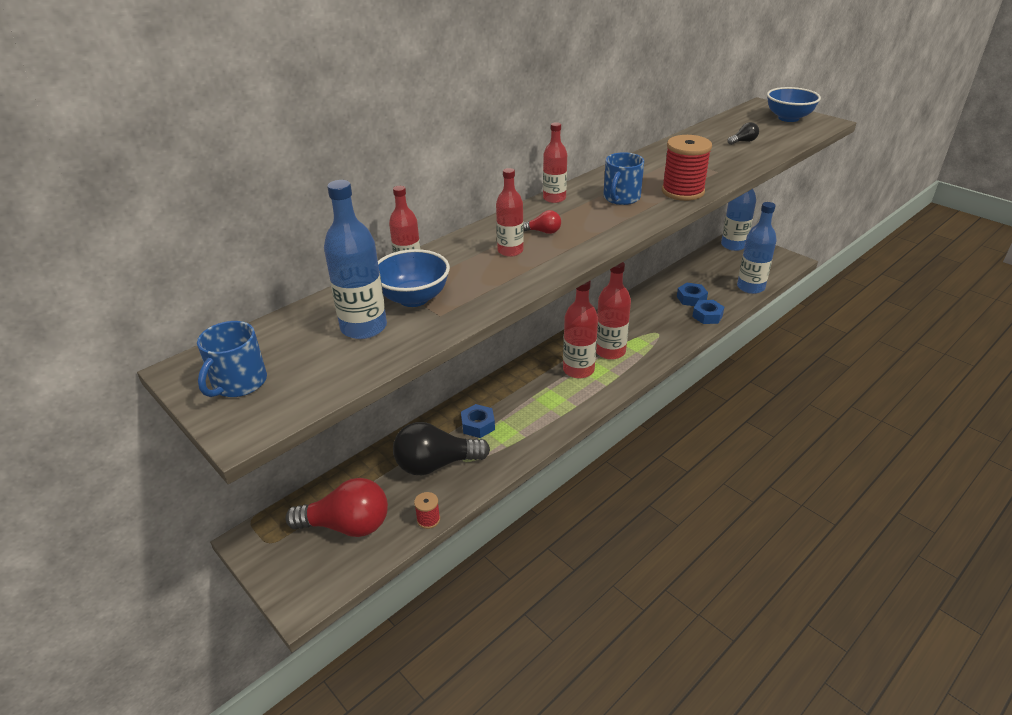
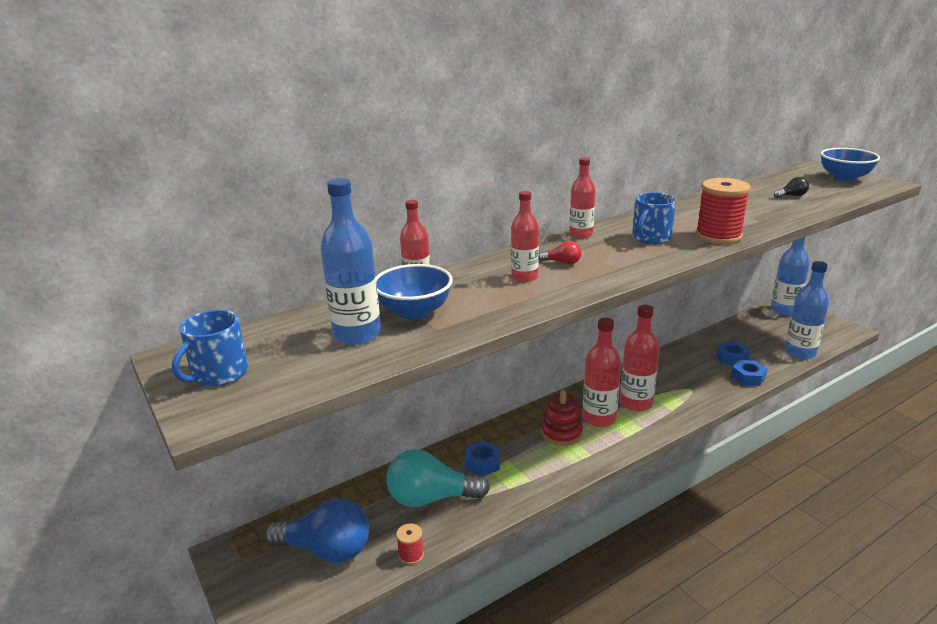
camera: 10 degrees right, 10 degrees down
(347, 525) = (326, 550): red light bulb -> blue light bulb
(436, 464) = (431, 498): black light bulb -> turquoise light bulb
(546, 388) = (561, 433): none -> red stacking toy

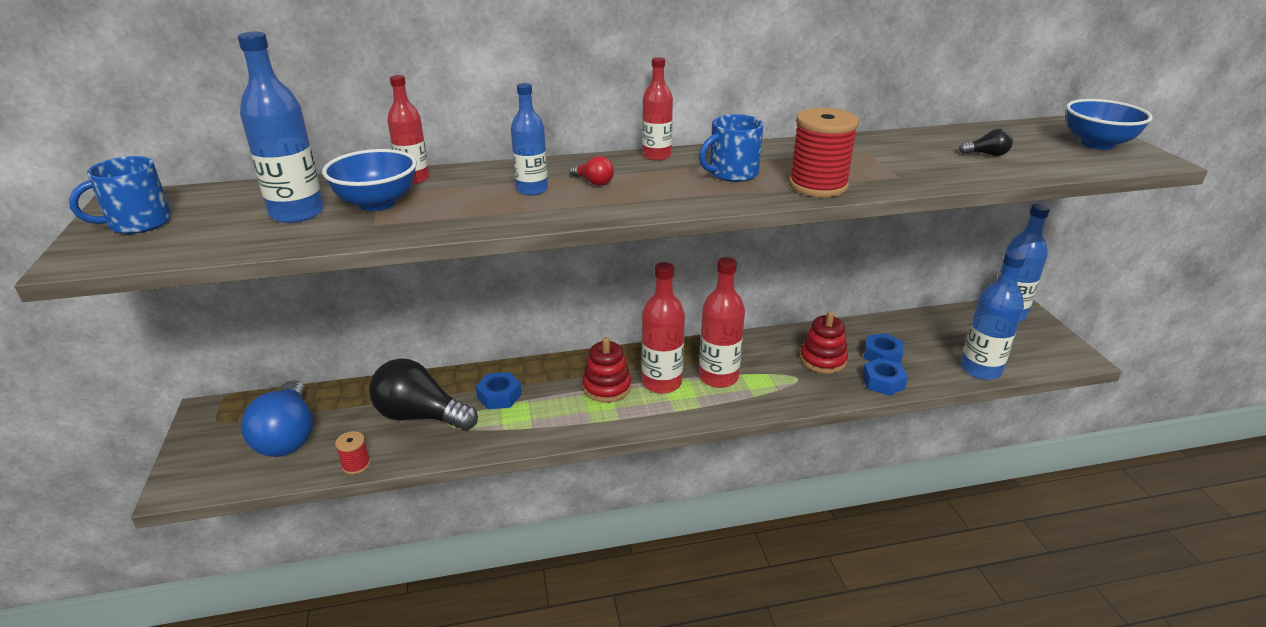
camera: 20 degrees right, 5 degrees up
(326, 550) = (288, 436): blue light bulb -> blue light bulb turned 45 degrees clockwise
(431, 498) = (420, 416): turquoise light bulb -> black light bulb
(524, 277) = (532, 190): red bottle -> blue bottle
(696, 371) = (822, 360): none -> red stacking toy

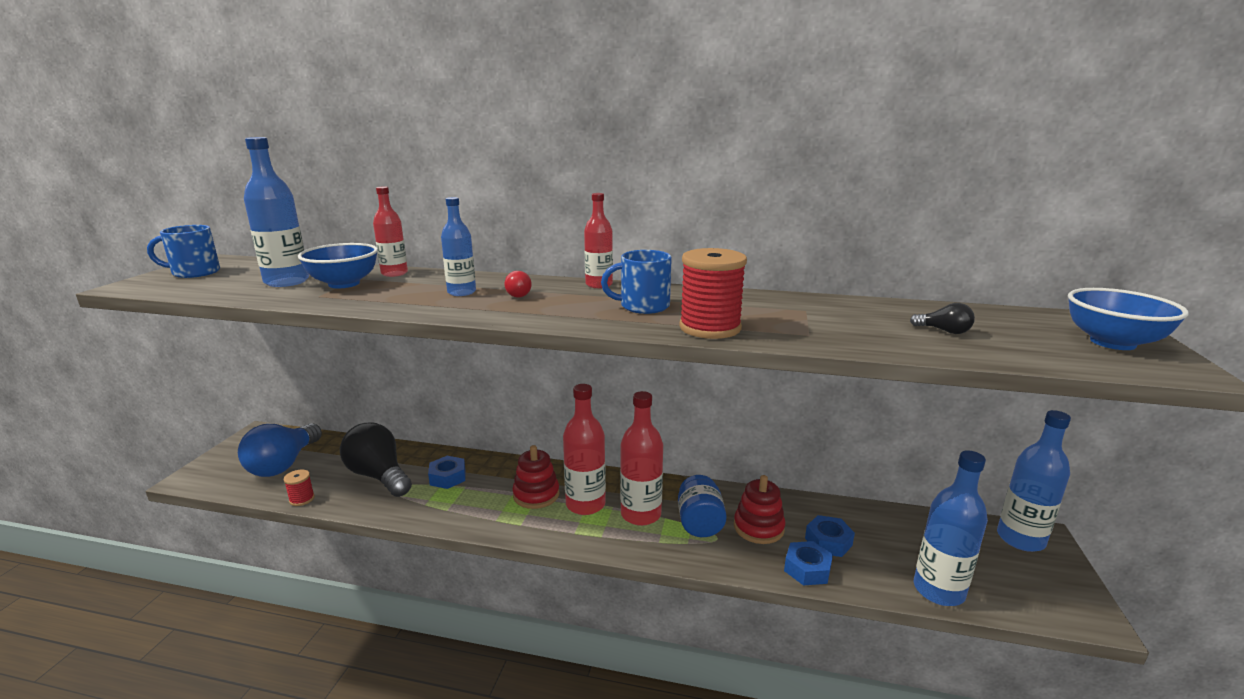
camera: 25 degrees right, 10 degrees down
(773, 370) = (699, 523): none -> blue jar

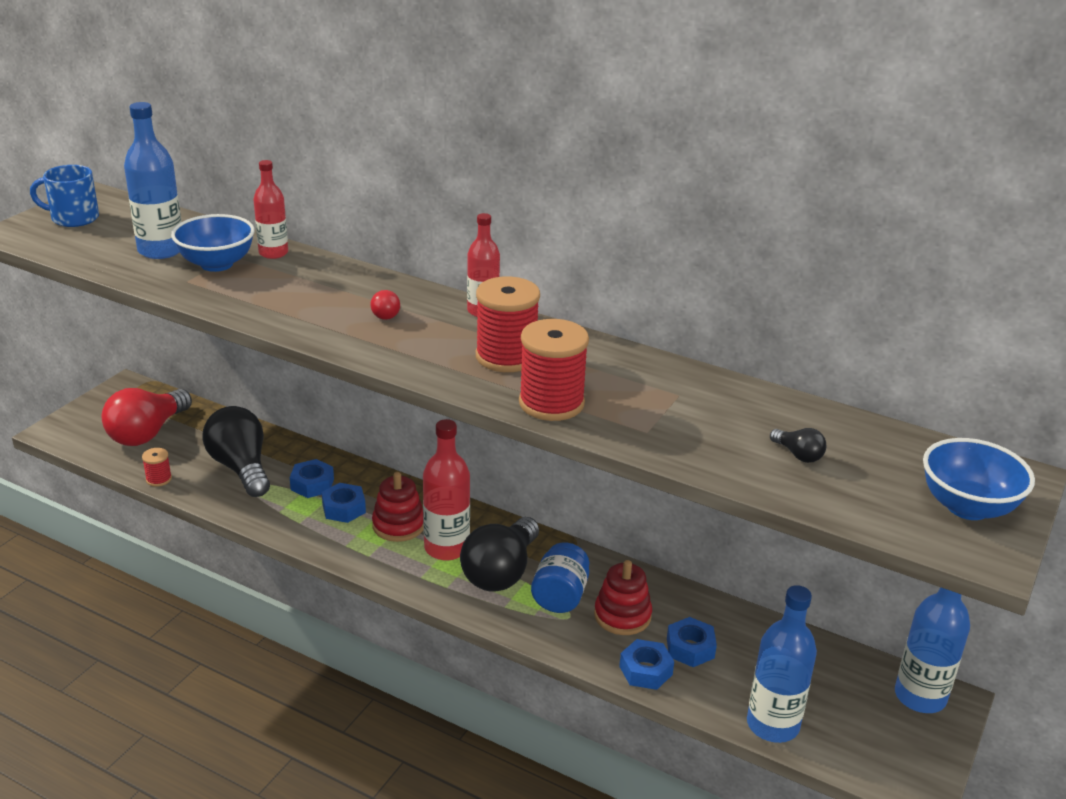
camera: 15 degrees right, 10 degrees up
(284, 464) = (147, 433): blue light bulb -> red light bulb
(461, 292) = (330, 300): blue bottle -> none
(483, 491) = (344, 508): none -> blue nut
(640, 514) = (501, 572): red bottle -> black light bulb
(643, 306) = (506, 357): blue mug -> red spool

